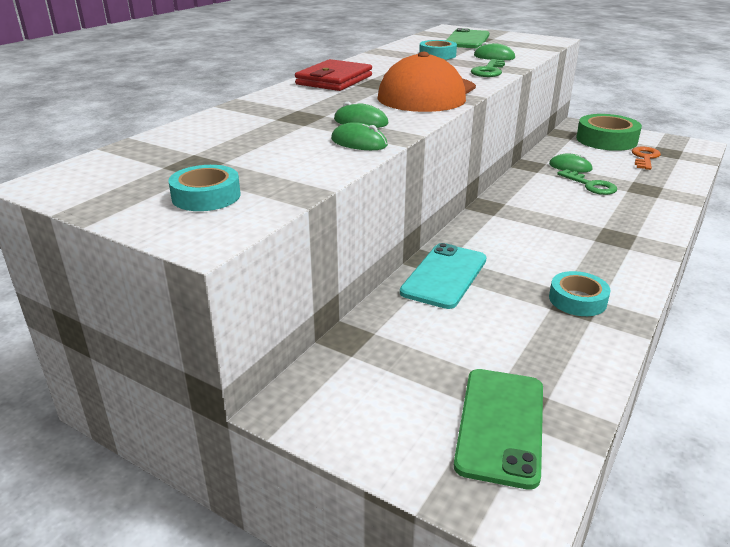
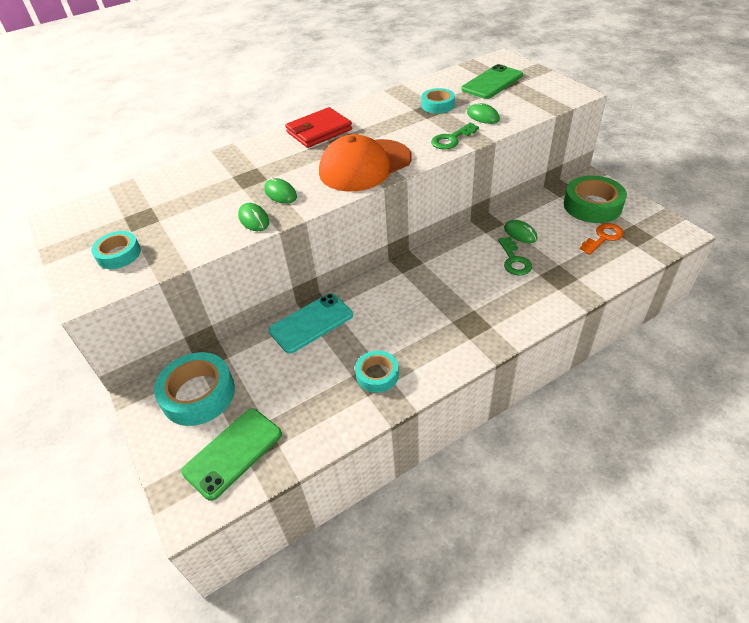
camera: 30 degrees right, 15 degrees up
(377, 380) = (198, 394): none -> turquoise tape

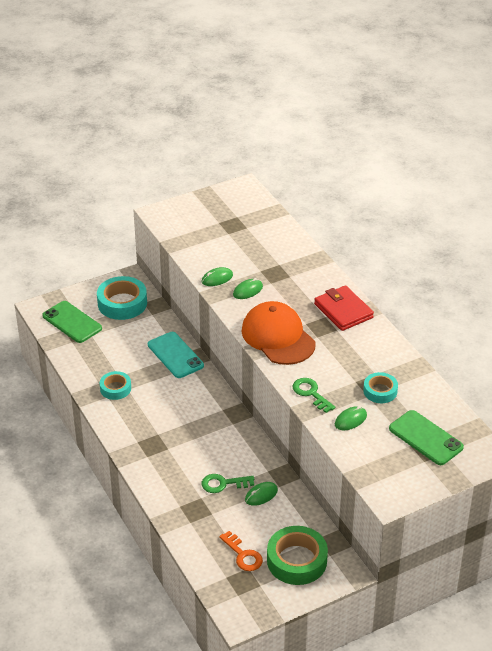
camera: 90 degrees right, 5 degrees down
(119, 254) = (193, 221): turquoise tape -> none

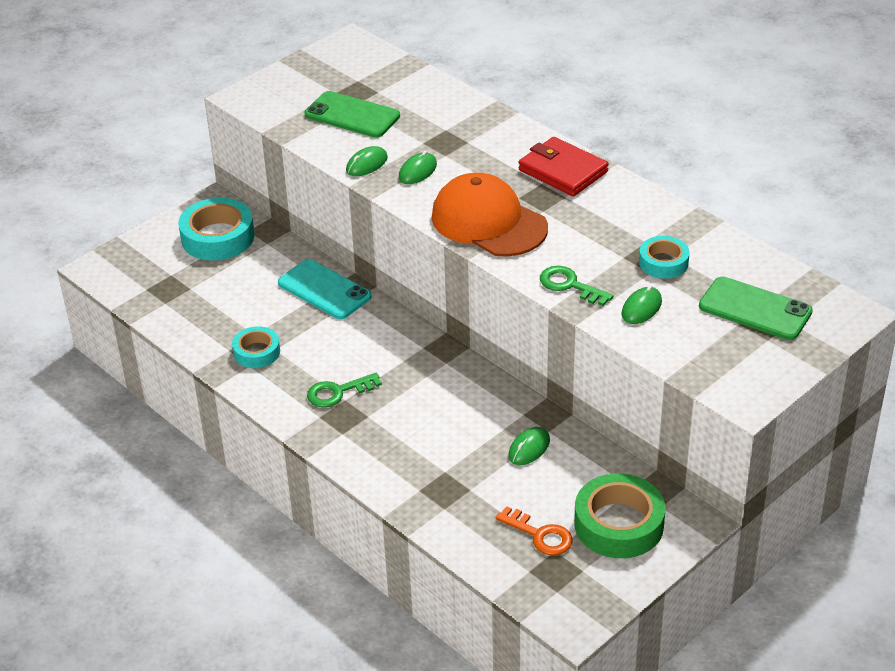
camera: 15 degrees left, 0 degrees up
(72, 322) = (154, 277): green phone -> green phone (352, 115)
(223, 484) = (468, 445): green key -> green key (338, 392)

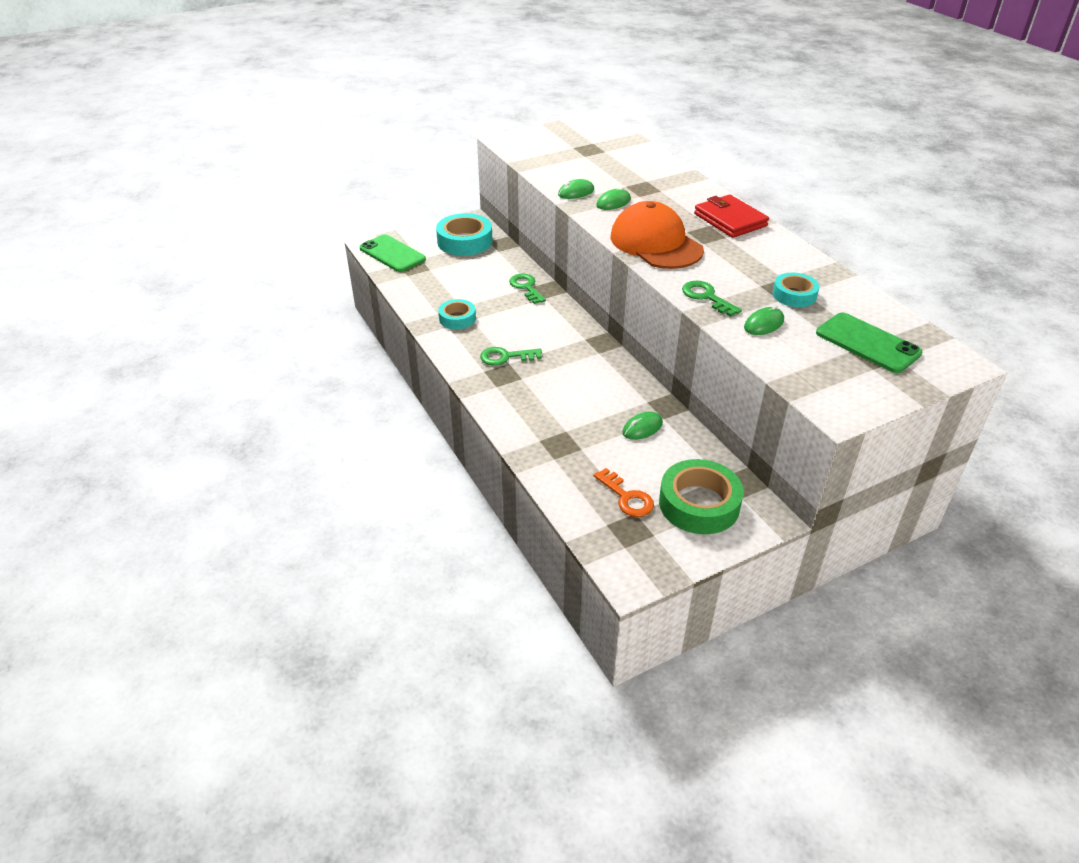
camera: 15 degrees right, 0 degrees up
(324, 290) = (526, 287): turquoise phone -> green key
(352, 115) = (579, 162): green phone -> green phone (392, 254)

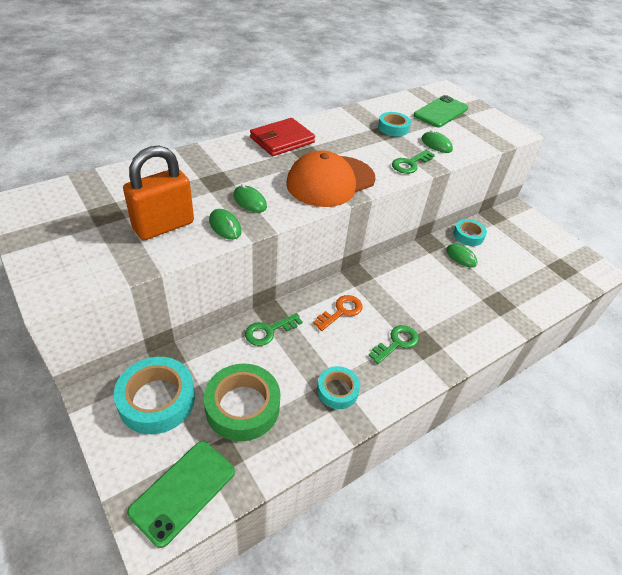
camera: 100 degrees left, 5 degrees up
(506, 357) = (396, 343): green key -> green key turned 120 degrees counterclockwise
(574, 169) = (163, 226): none -> orange padlock
(627, 497) = (535, 268): orange key -> orange key (341, 311)
(689, 444) = (468, 235): none -> turquoise tape
(699, 504) = (523, 236): green tape -> green tape (242, 407)

